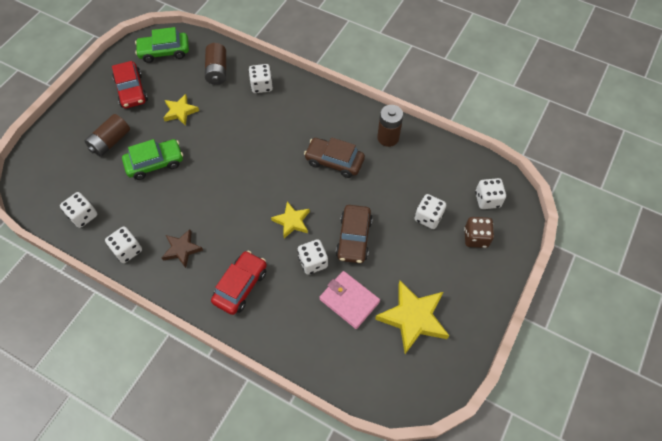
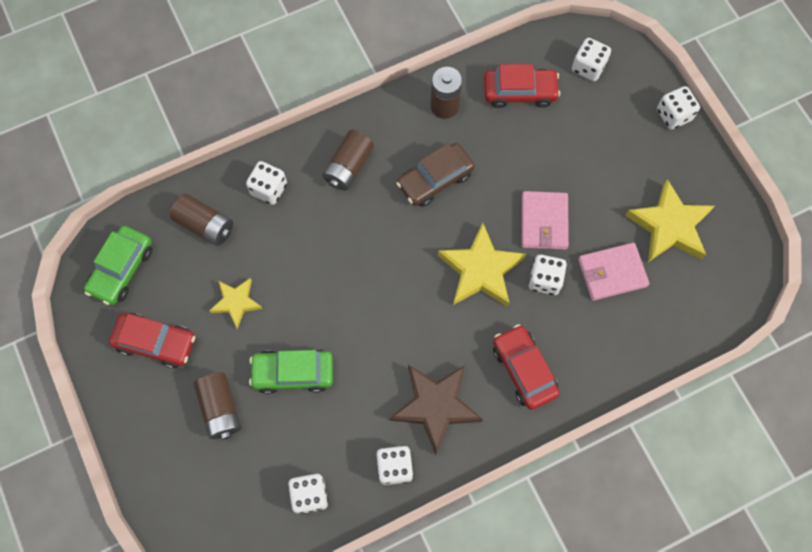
camera: 55 degrees left, 10 degrees up
(155, 163) = (293, 373): green car -> green car turned 105 degrees counterclockwise
(182, 249) = (435, 406): brown star -> brown star, size x1.71
(292, 221) = (480, 270): yellow star -> yellow star, size x1.71
(306, 114) = (348, 167): none -> brown battery
(354, 238) = (544, 222): brown car -> pink wallet
(428, 217) = (569, 135): white dice -> white dice (673, 115)
(434, 171) = (519, 92): none -> red car
(476, 238) = (622, 109): brown dice -> none

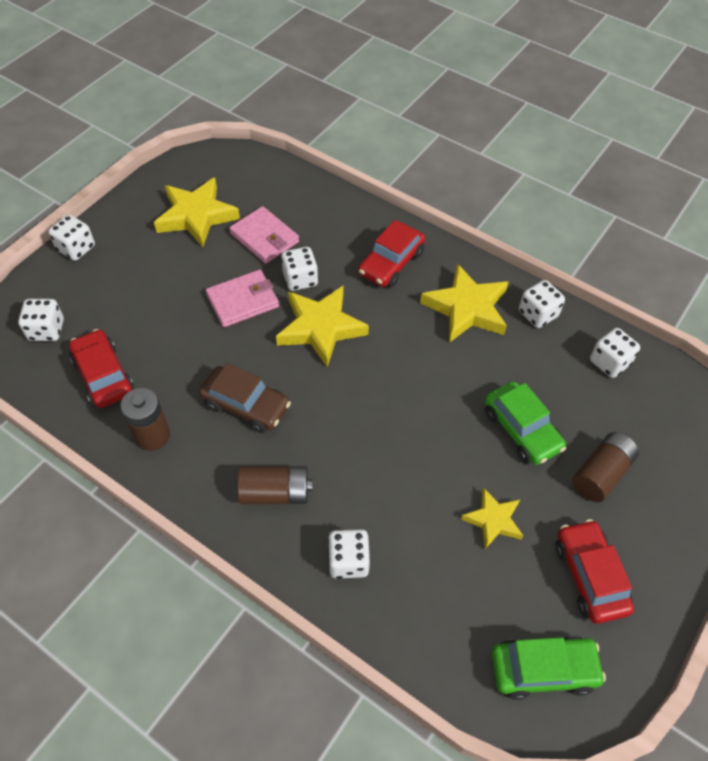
camera: 120 degrees left, 15 degrees down
(205, 225) = (432, 606): brown battery -> none
(435, 406) = (467, 308): brown star -> yellow star

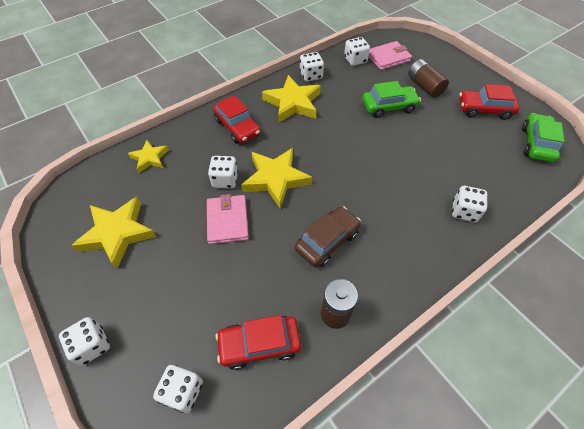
camera: 70 degrees left, 0 degrees up
(264, 237) = (171, 192): pink wallet -> pink wallet (388, 58)
(275, 492) = (406, 240): brown battery -> none
(493, 520) = (445, 136): yellow star -> yellow star (150, 158)

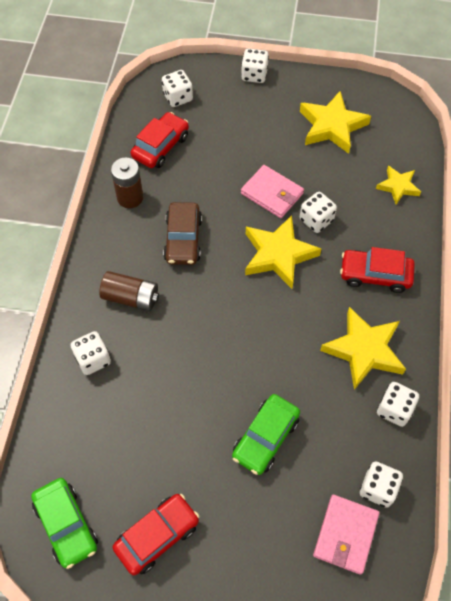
camera: 135 degrees right, 5 degrees up
(424, 86) = (256, 516): brown battery -> brown battery (131, 297)

